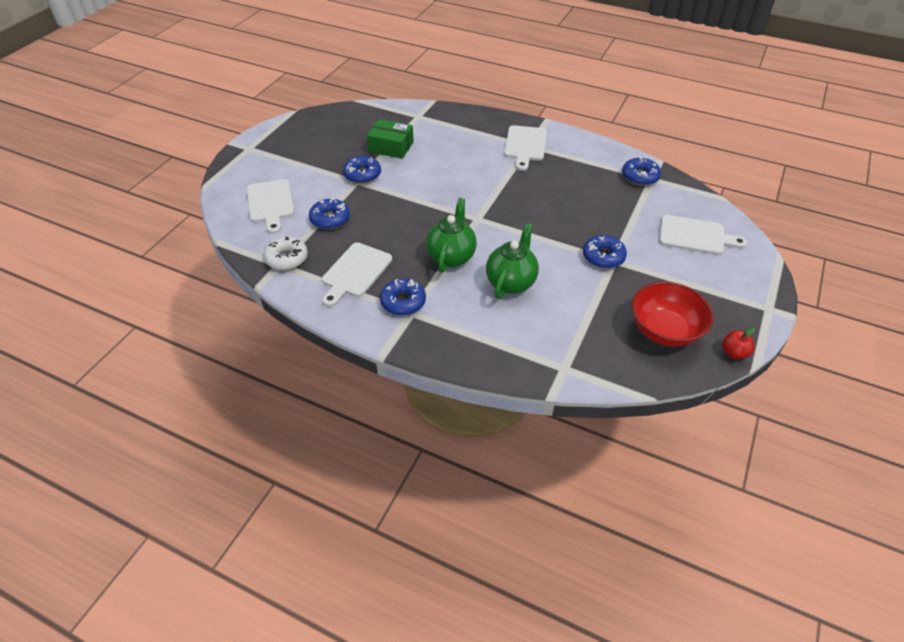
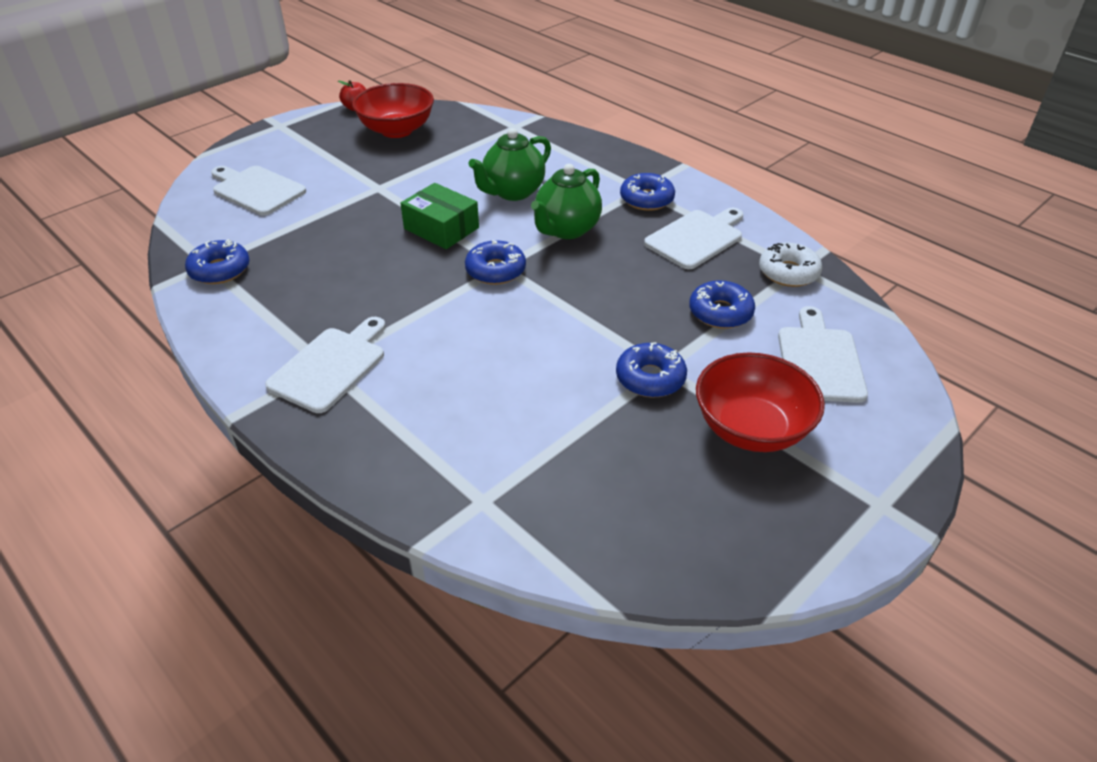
camera: 160 degrees left, 5 degrees down
(307, 163) = (751, 428): none -> red bowl
(391, 147) = (576, 428): green box -> green box (441, 228)
(603, 256) = (386, 193): blue donut -> blue donut (495, 270)

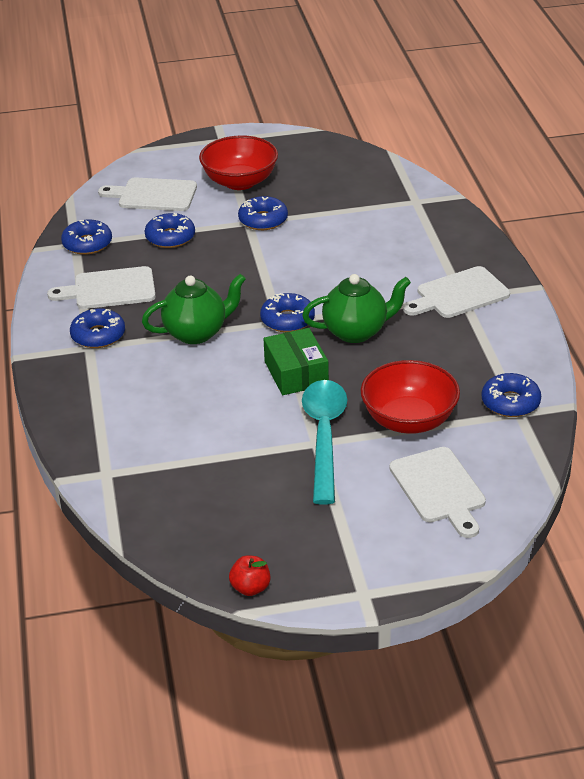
camera: 145 degrees left, 5 degrees down
(375, 193) = (324, 436): none -> turquoise spoon
(397, 130) = (234, 522): red bowl -> red bowl (409, 420)
(513, 192) = (199, 387): green teapot -> green teapot (356, 332)
(788, 272) = (87, 244): white donut -> blue donut
(819, 360) = (153, 195): white cutting board -> white cutting board turned 60 degrees clockwise

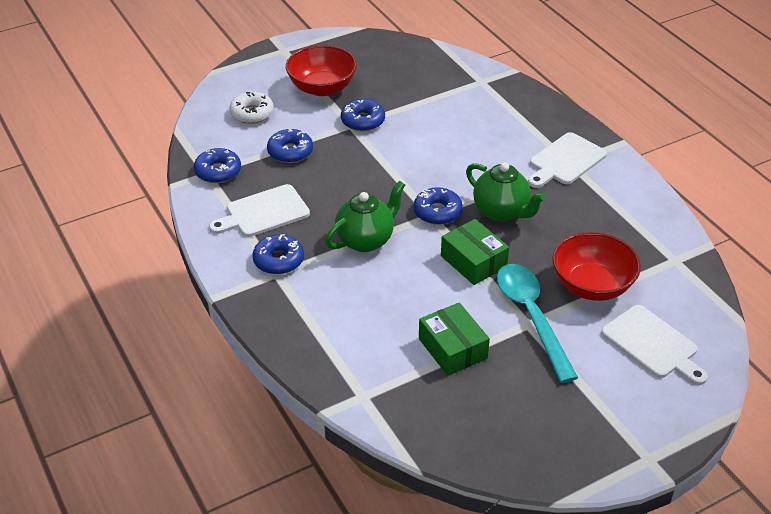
camera: 20 degrees left, 5 degrees up
(153, 195) = (252, 113): white cutting board -> white donut
(223, 449) = (452, 348): none -> green box
(250, 588) = (552, 478): red apple -> none
(356, 332) = (501, 212): green teapot -> green teapot turned 75 degrees clockwise
(510, 402) = (662, 252): blue donut -> none

